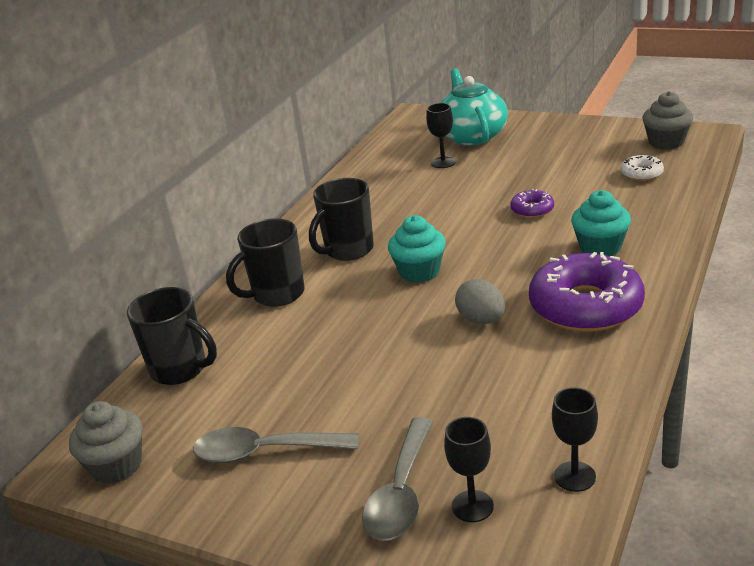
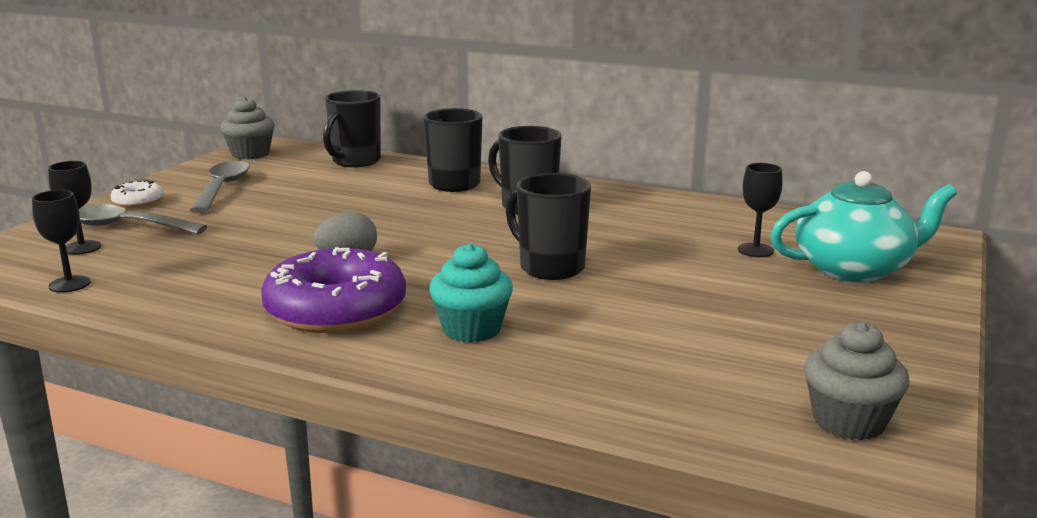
camera: 85 degrees right, 10 degrees down
(419, 271) = (464, 235): turquoise cupcake -> none
(485, 229) = (550, 267): none -> black mug
(532, 210) = (596, 295): purple donut -> none
(641, 174) = (705, 382): white donut -> white donut (138, 202)

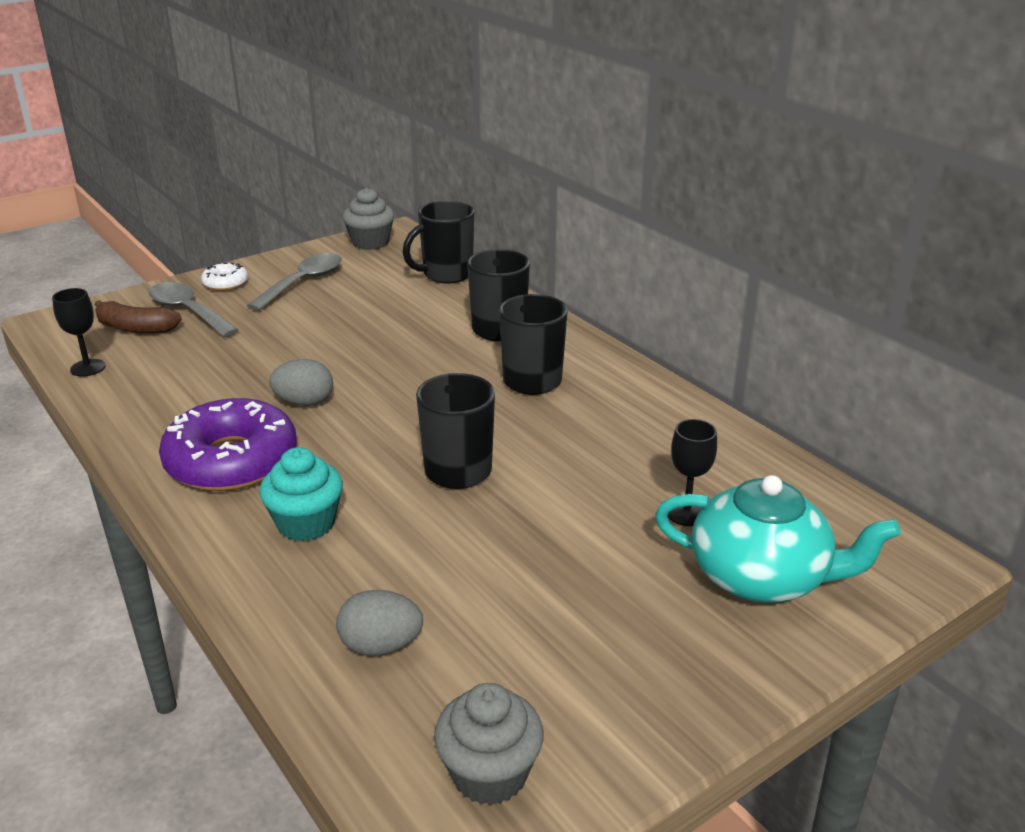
camera: 30 degrees right, 10 degrees up
(82, 248) = (135, 328): black goblet -> brown banana
(654, 380) = (381, 646): none -> grey egg

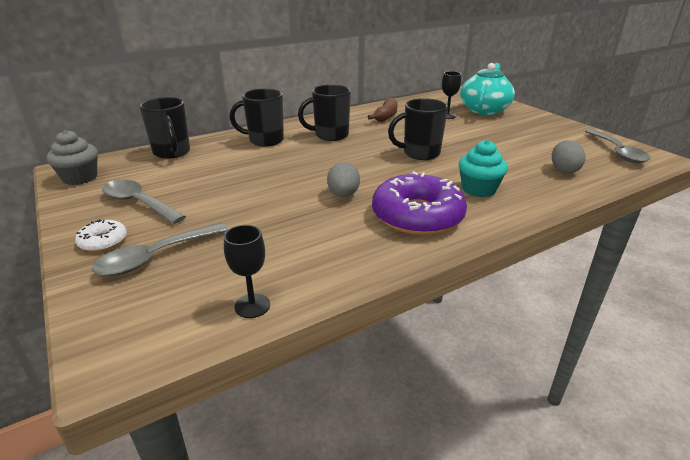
camera: 85 degrees left, 0 degrees up
(135, 328) = (173, 286): brown banana -> brown banana (386, 116)
(489, 774) = (617, 152): grey cupcake -> grey spoon

